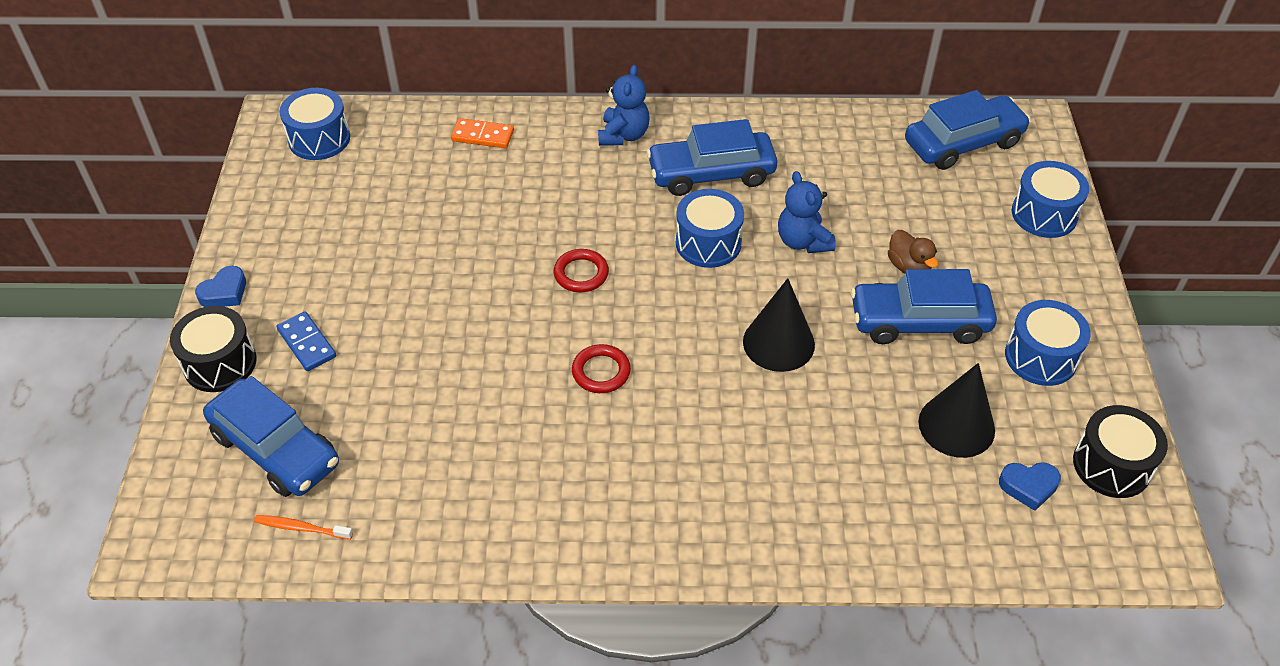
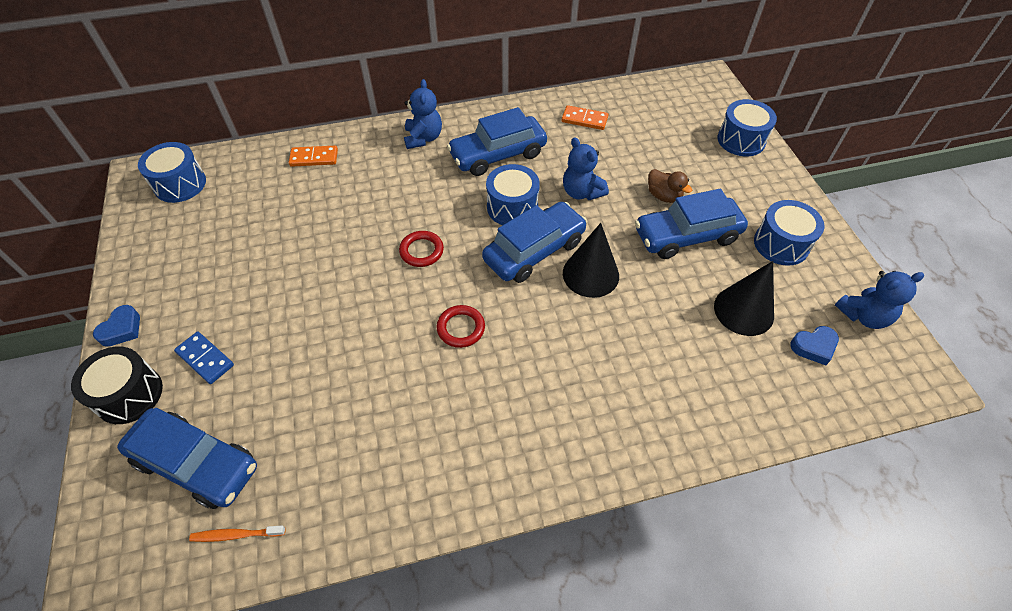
camera: 15 degrees left, 5 degrees up
(840, 148) = (584, 120): none -> orange domino
(963, 143) = (667, 101): blue car -> blue car (534, 251)
(1111, 465) = (863, 316): black drum -> blue teddy bear

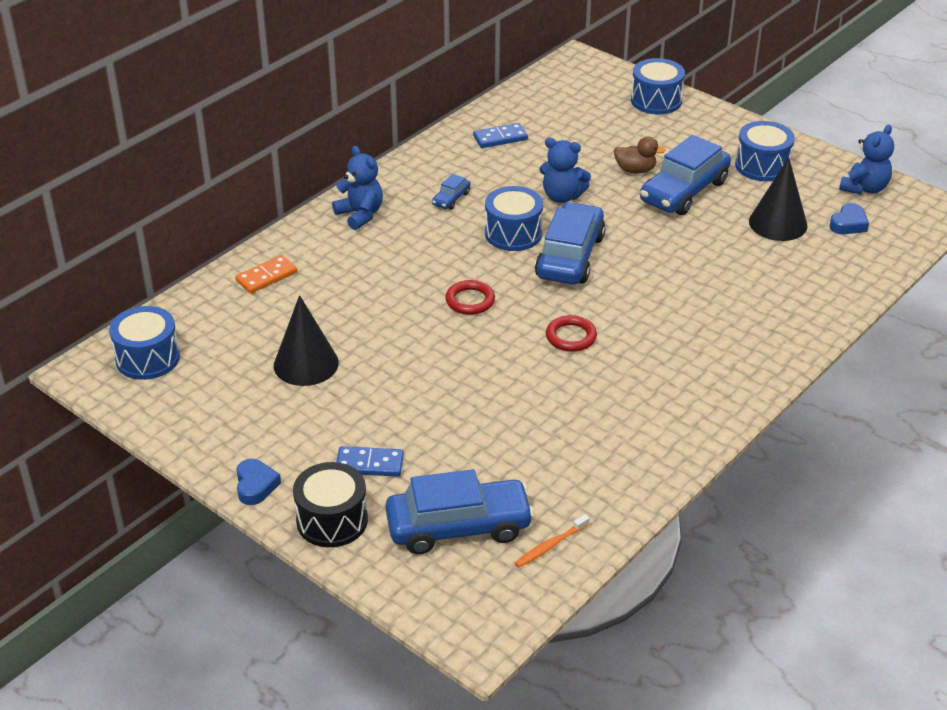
camera: 35 degrees left, 15 degrees down
(498, 155) = (451, 199): blue car -> blue car, size x0.44
(584, 120) = (500, 138): orange domino -> blue domino
(590, 274) = (635, 252): black cone -> black cone (306, 364)

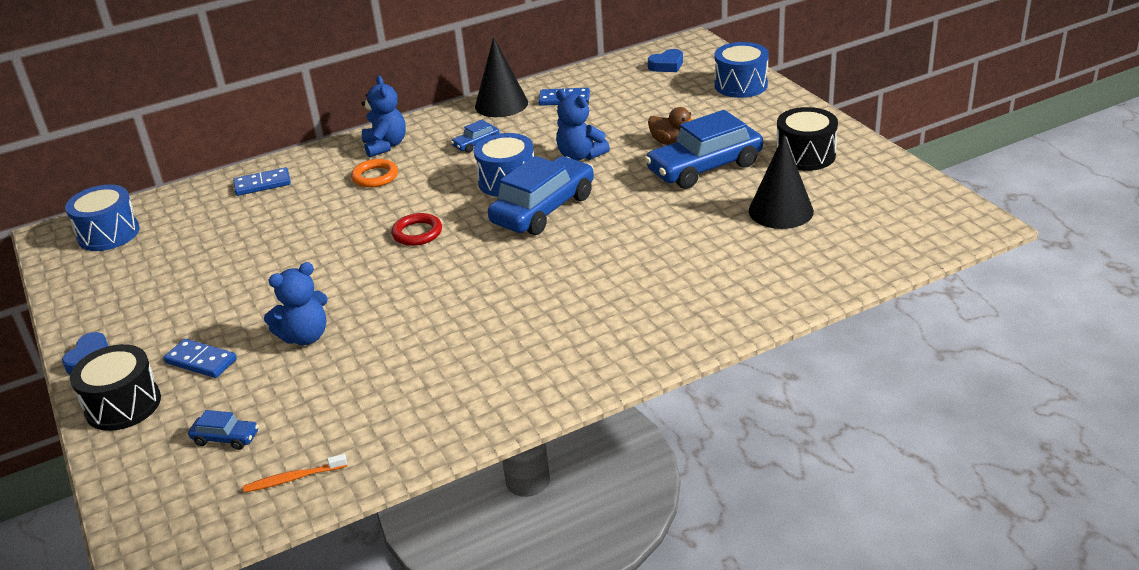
camera: 25 degrees right, 5 degrees down
(266, 276) = (262, 184): orange domino -> blue domino
(306, 364) = (228, 262): black cone -> black cone (501, 104)
(378, 250) = (375, 177): none -> orange ring
(458, 527) = (226, 438): blue car -> blue car, size x0.44
(571, 337) = (483, 282): red ring -> none
(762, 166) = (805, 155): blue drum -> black drum
(848, 224) = (859, 223): blue heart -> blue heart (667, 65)
(864, 188) = (903, 191): blue teddy bear -> blue teddy bear (305, 336)

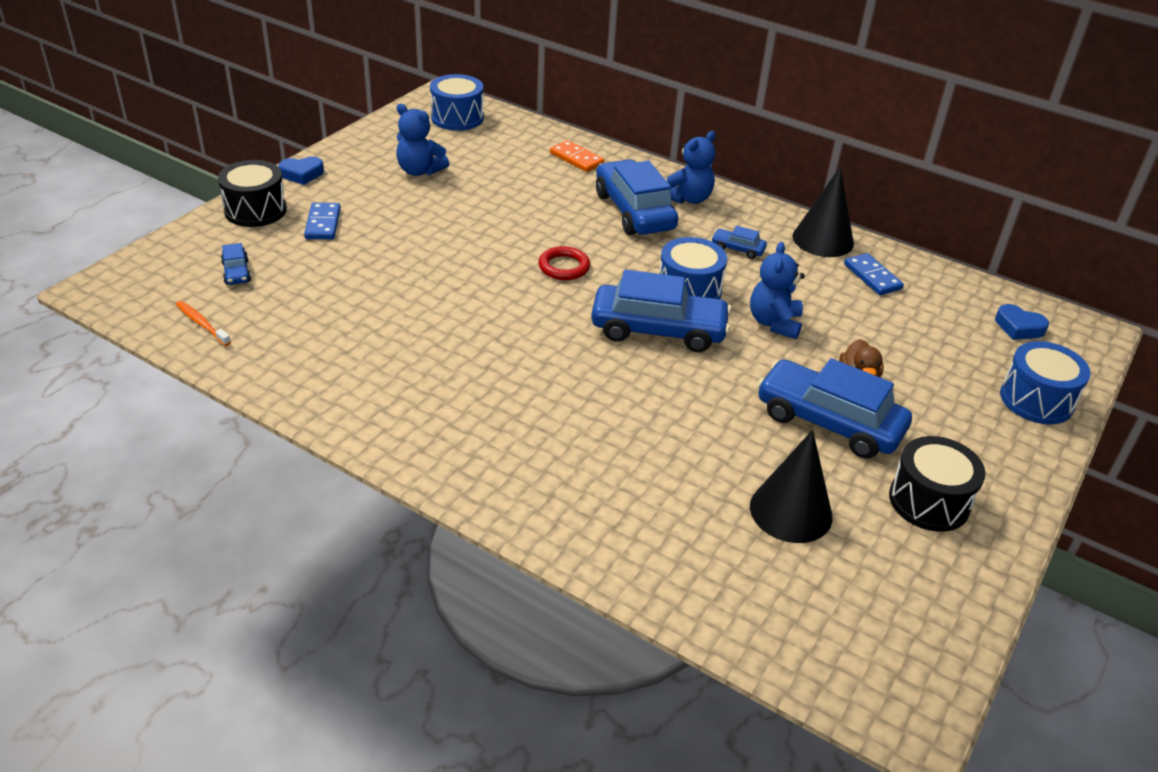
camera: 55 degrees right, 5 degrees up
(262, 184) = (576, 159): blue domino -> orange domino
(305, 336) = (380, 262): blue teddy bear -> blue teddy bear (419, 171)
(375, 177) = (634, 211): orange ring -> blue car

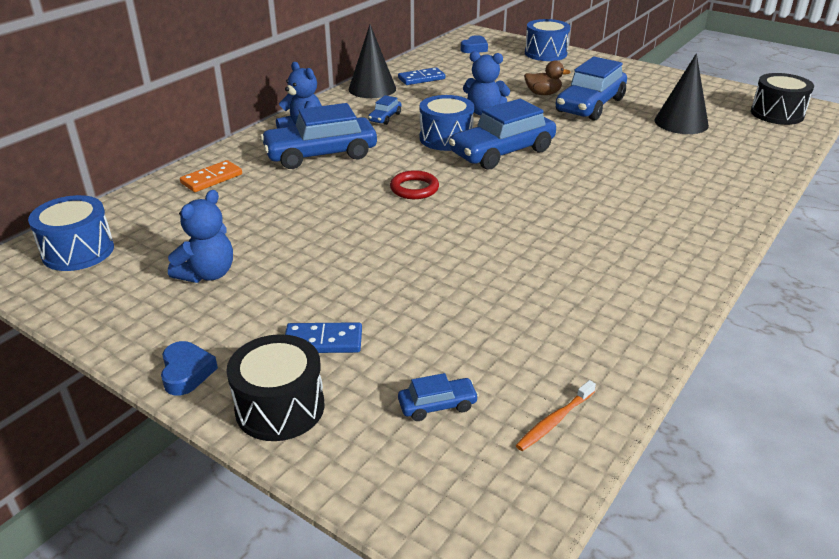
camera: 85 degrees left, 5 degrees down
(658, 330) = (502, 152): blue car -> blue car turned 135 degrees counterclockwise
(929, 501) = (649, 87): black drum -> black drum (777, 114)

